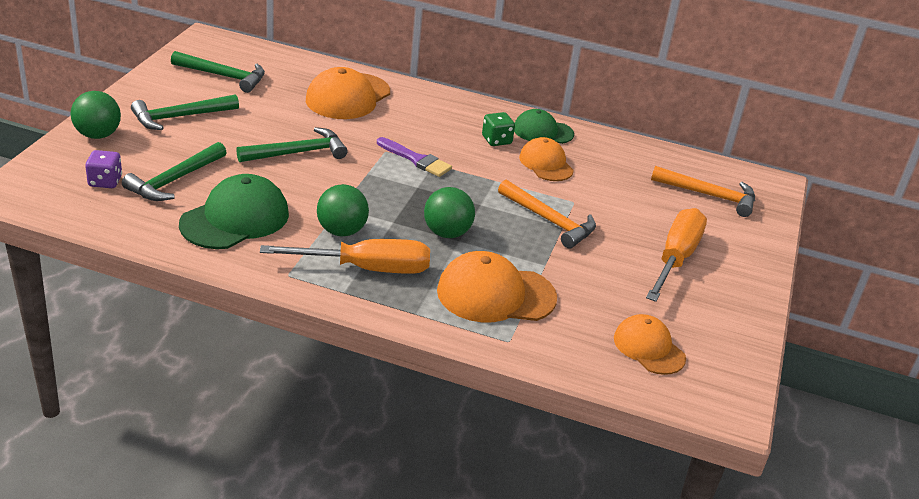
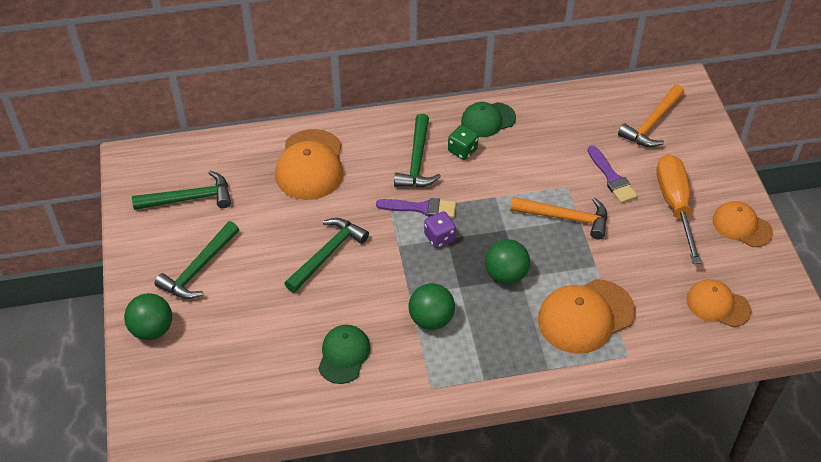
camera: 25 degrees left, 15 degrees up
(105, 181) = (208, 377): purple dice -> purple dice (439, 237)
(174, 180) = (261, 342): green hammer -> green hammer (417, 161)
(235, 219) = (344, 355): green cap -> green cap, size x0.63
(367, 269) = (480, 346): orange screwdriver -> none
(546, 164) = (517, 156): orange cap -> orange cap (741, 226)
(627, 214) = (611, 177): none -> purple brush
(709, 195) = (652, 123): orange hammer -> orange hammer turned 135 degrees clockwise

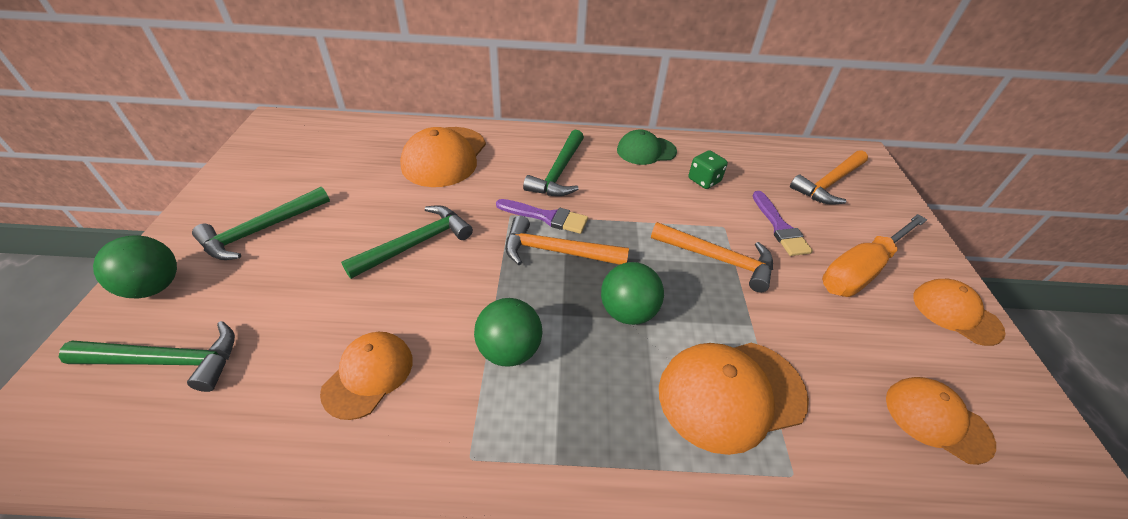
camera: 10 degrees right, 5 degrees down
(189, 198) = (303, 163): green hammer -> green hammer (168, 361)
(344, 355) = (368, 375): green cap -> orange cap
(439, 237) = (556, 251): purple dice -> orange hammer
(462, 150) = (611, 172): green dice -> green dice (704, 180)
(674, 205) = (860, 270): orange screwdriver -> orange screwdriver turned 135 degrees counterclockwise

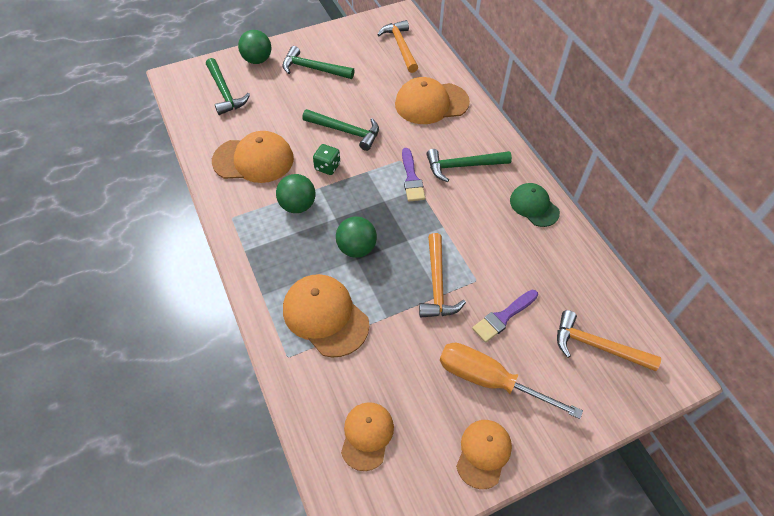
camera: 65 degrees right, 10 degrees up
(368, 375) = (253, 160): orange cap -> orange cap, size x1.58
(556, 251) = (384, 196): orange hammer -> orange hammer (400, 47)
(704, 180) = (525, 254): green dice -> green dice (327, 167)

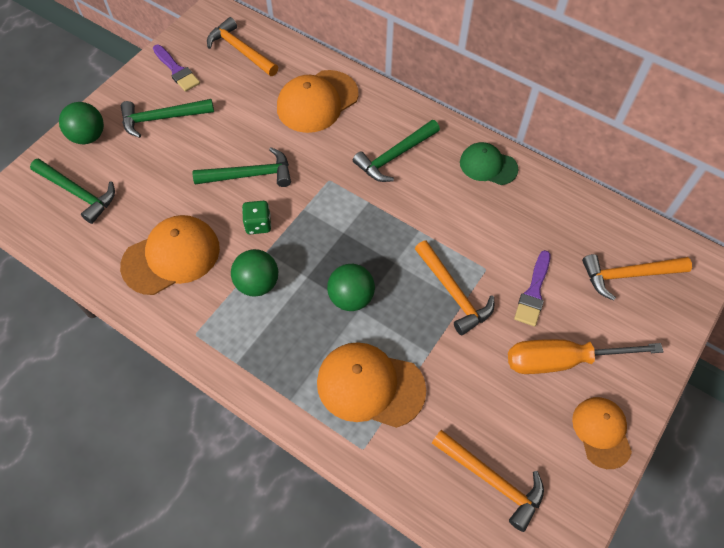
camera: 30 degrees left, 5 degrees up
(367, 435) = (492, 480): orange cap -> orange hammer
(411, 178) = (353, 194): purple brush -> purple brush (176, 70)

